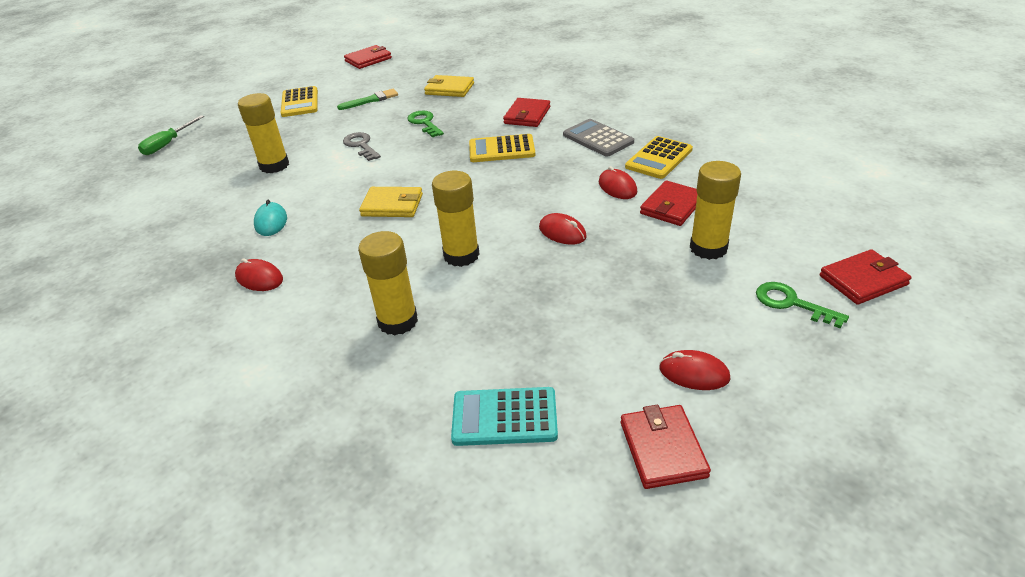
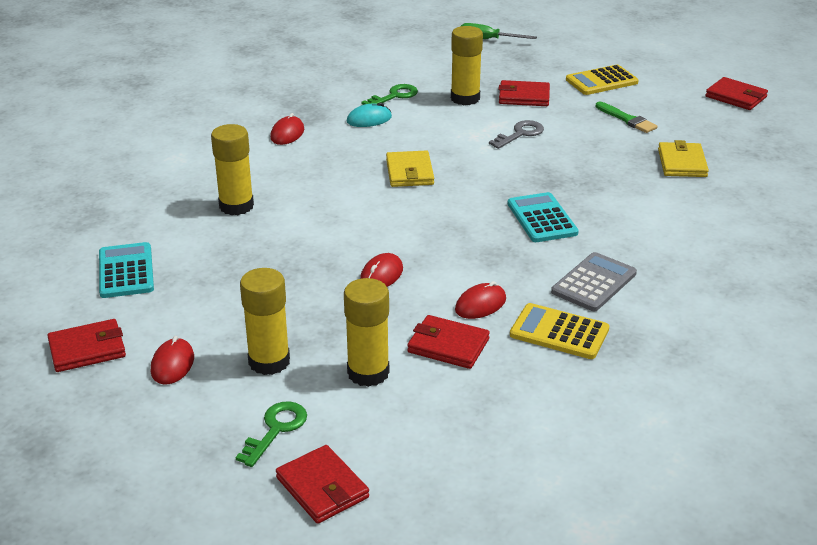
camera: 75 degrees right, 5 degrees down
(424, 123) = (585, 161): green key -> green key (394, 96)
(461, 255) = (332, 222): yellow glue stick -> yellow glue stick (269, 361)
(501, 149) = (542, 218): yellow calculator -> turquoise calculator
(527, 115) = (635, 226): red wallet -> red wallet (524, 97)

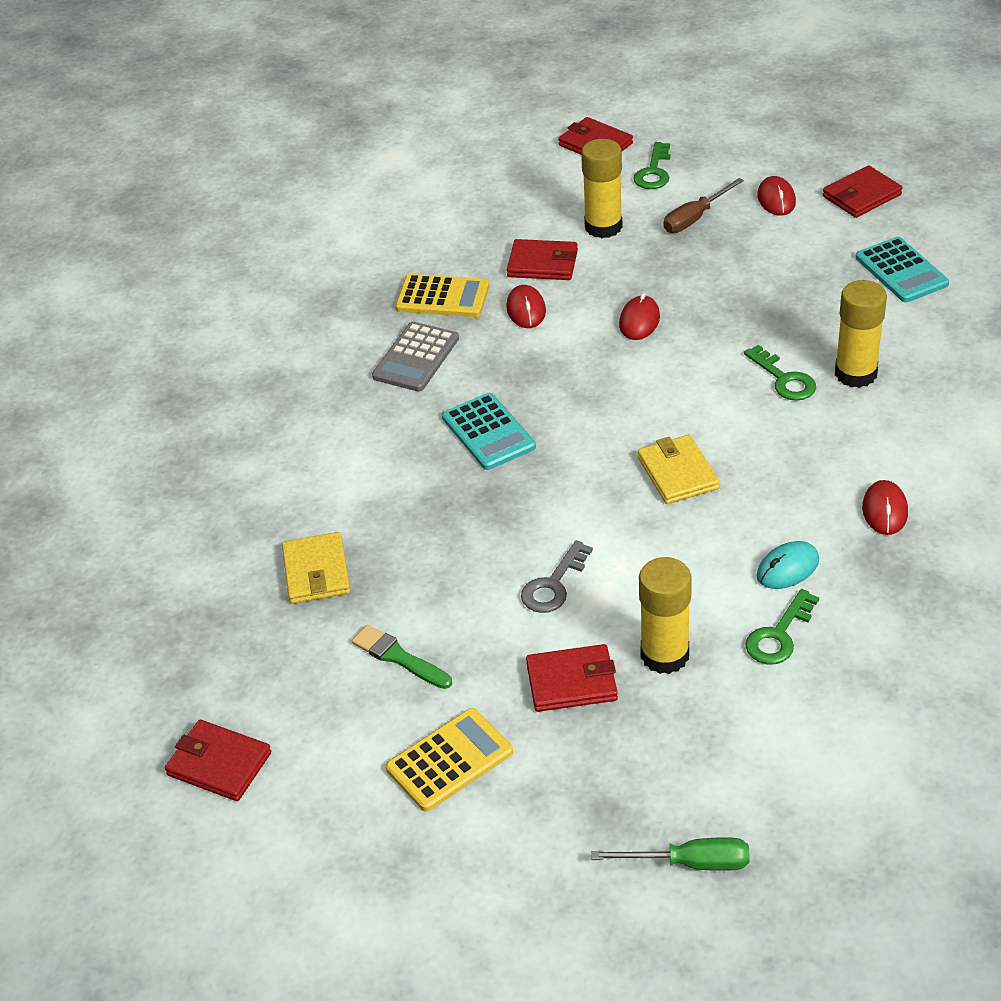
camera: 170 degrees right, 10 degrees up
(269, 361) = (695, 218): yellow glue stick -> brown screwdriver
(292, 212) = (784, 379): none -> green key
(480, 304) = (526, 309): red mouse -> red mouse turned 45 degrees counterclockwise

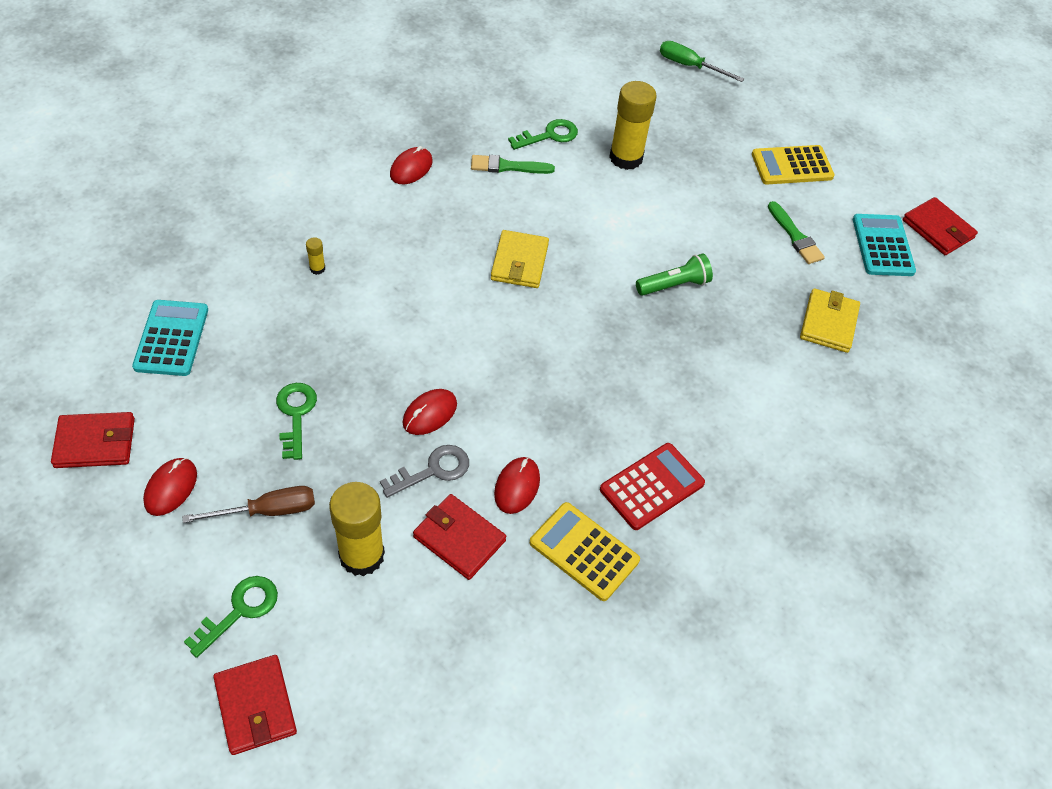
camera: 160 degrees left, 10 degrees up
(416, 358) = (652, 486): grey calculator -> red calculator
(488, 432) = (635, 372): turquoise calculator -> turquoise calculator (883, 246)
(503, 530) = (674, 285): none -> green flashlight
(553, 585) = (664, 230): grey key -> grey key (433, 470)
(571, 682) = (693, 171): red wallet -> none
(784, 379) = (372, 293): green key -> green key (295, 414)
(787, 568) = (507, 166): turquoise mouse -> green brush
(855, 373) = (317, 268): yellow glue stick -> yellow glue stick, size x0.41

